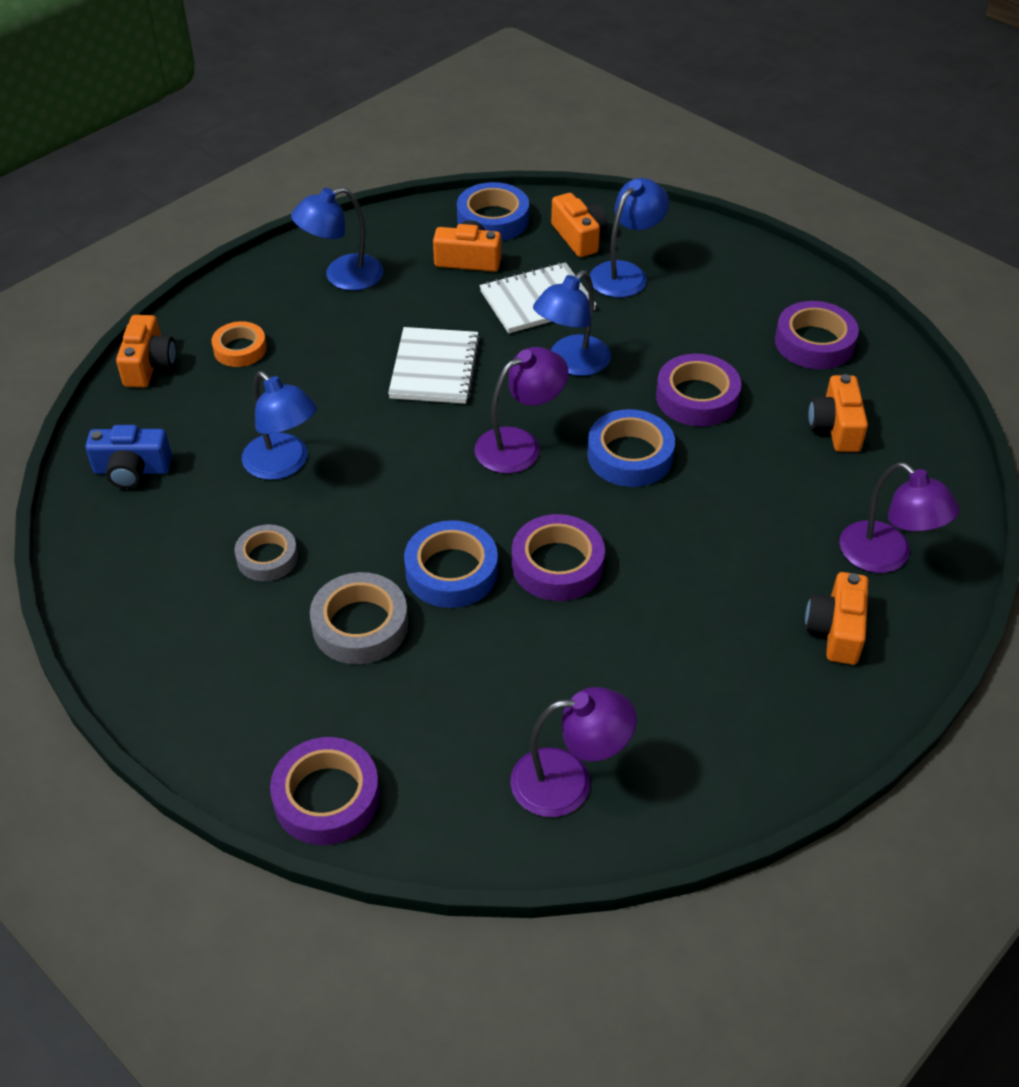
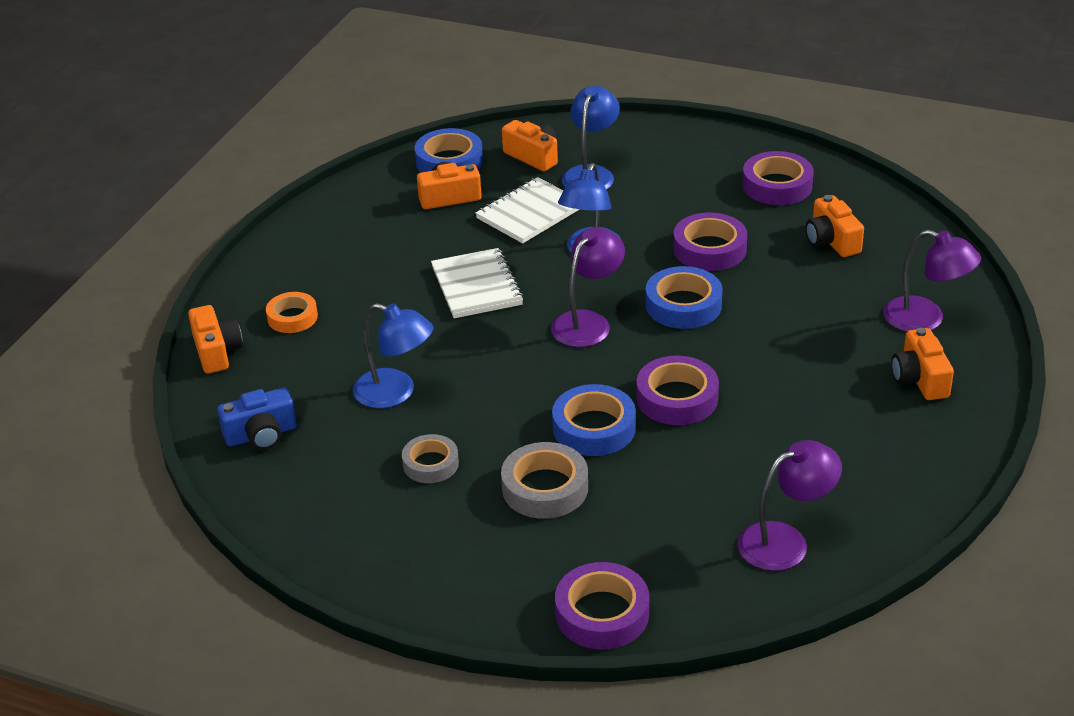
camera: 20 degrees left, 10 degrees down
(342, 277) = (346, 238): blue lamp -> none

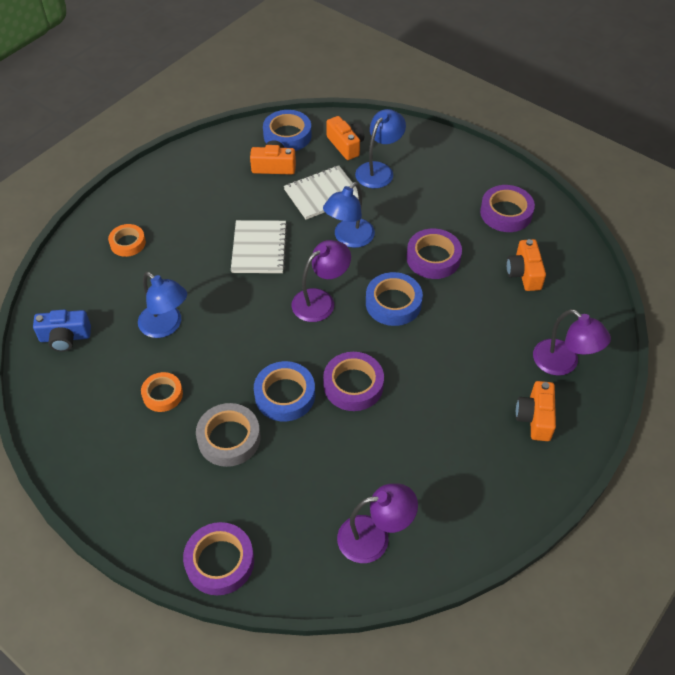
camera: 15 degrees right, 15 degrees up
(216, 351) = (67, 259): orange camera -> none
(430, 464) = (162, 394): grey tape -> orange tape

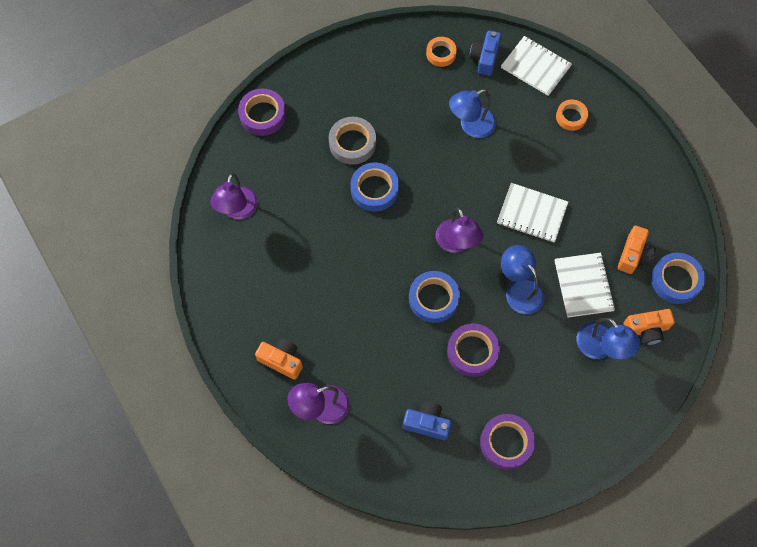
camera: 110 degrees right, 15 degrees up
(67, 287) = (535, 67): none -> white notebook
(162, 394) = (407, 110): orange tape -> orange tape (441, 54)
(353, 385) = (364, 239): purple tape -> none
(524, 273) = (427, 423): orange camera -> blue camera

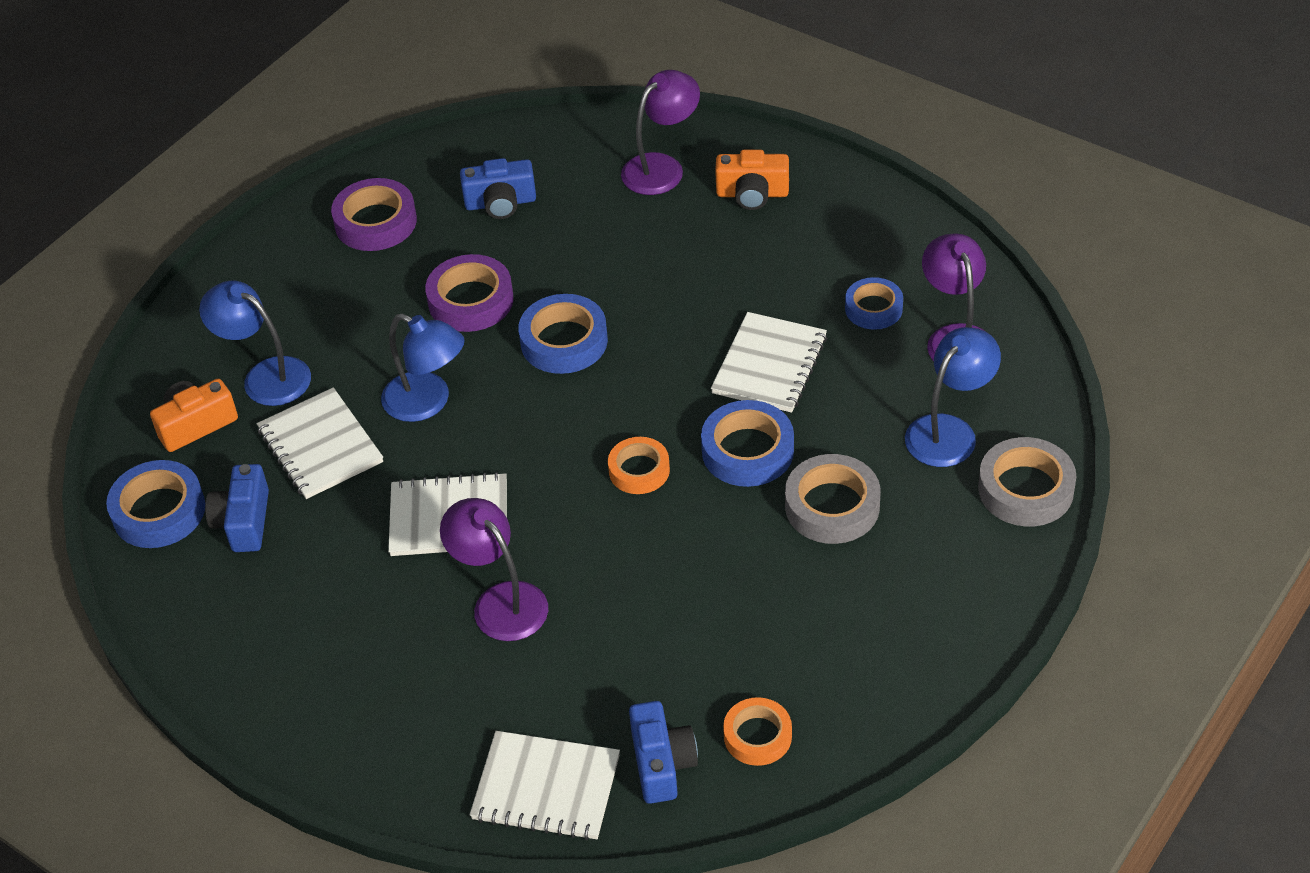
camera: 160 degrees right, 20 degrees down
(263, 115) = (1025, 489): purple tape -> grey tape
(266, 247) = (873, 308): none -> blue tape
(337, 235) = (769, 365): none -> white notebook
(457, 243) = (562, 426): purple lamp -> purple lamp (500, 601)
(471, 126) = (627, 620): blue lamp -> blue lamp (949, 431)
(571, 117) = (435, 714): orange tape -> orange tape (639, 470)
(633, 255) = (244, 521): orange camera -> blue camera

